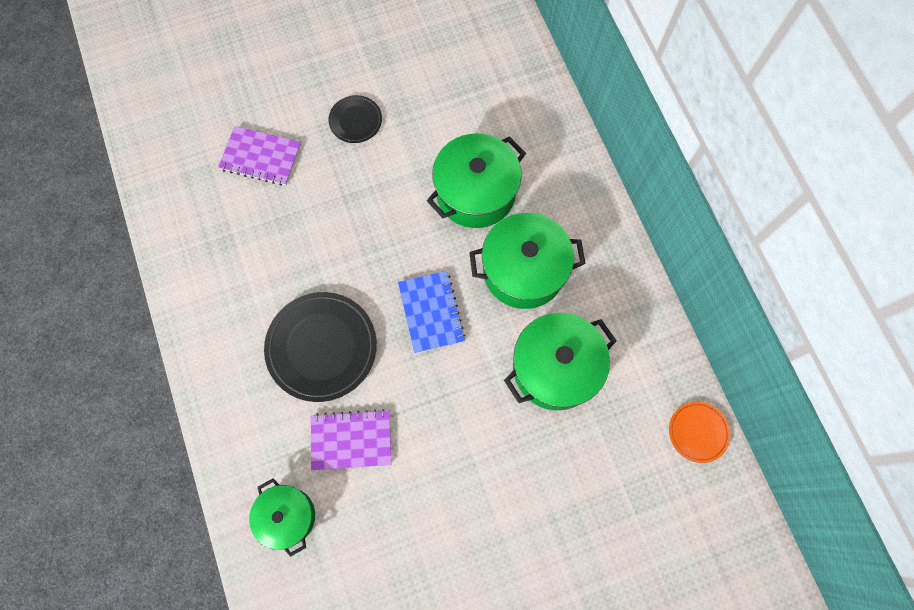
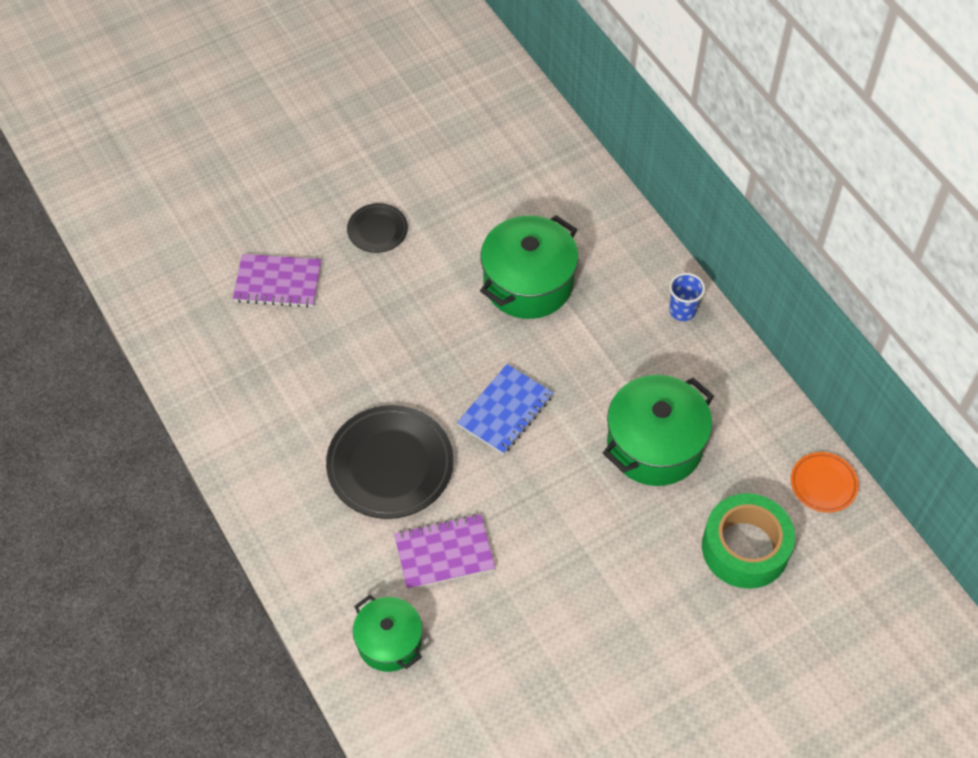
camera: 10 degrees left, 15 degrees down
(431, 312) = (505, 411): blue notebook -> blue notebook turned 60 degrees clockwise
(523, 270) = (598, 353): green pot -> none
(606, 241) = (682, 311): none -> blue cup
(615, 482) = (745, 548): none -> green tape

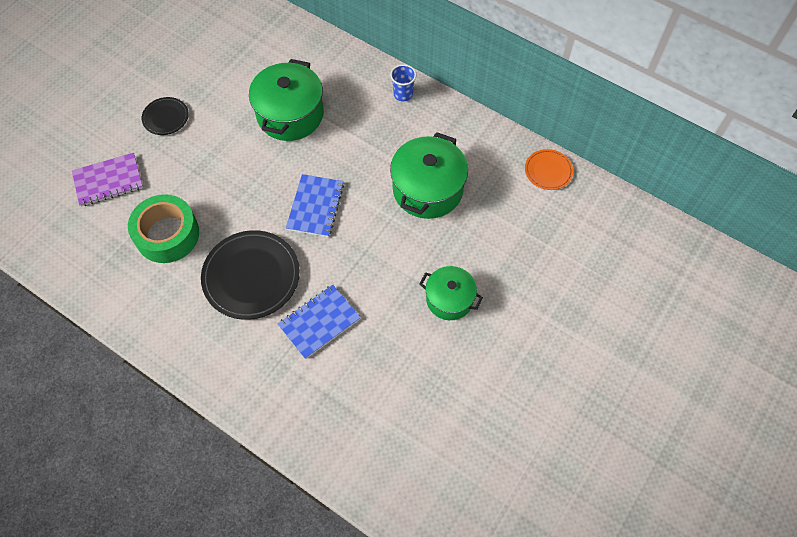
camera: 25 degrees left, 5 degrees up
(389, 642) = (309, 402): green pot -> green pot (449, 299)
(444, 553) = (319, 322): purple notebook -> blue notebook
(745, 548) = (519, 233): green tape -> green tape (167, 234)

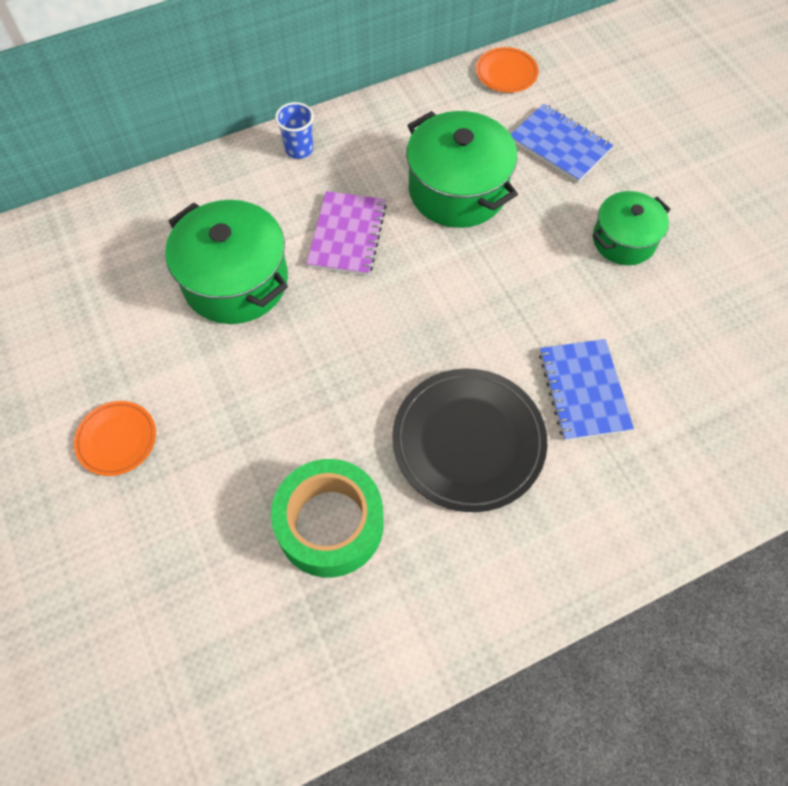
camera: 60 degrees left, 0 degrees up
(108, 181) = (173, 572): purple notebook -> purple notebook (347, 235)
(166, 118) = (117, 439): black plate -> orange plate
(315, 206) = (404, 317): blue notebook -> blue notebook (559, 145)

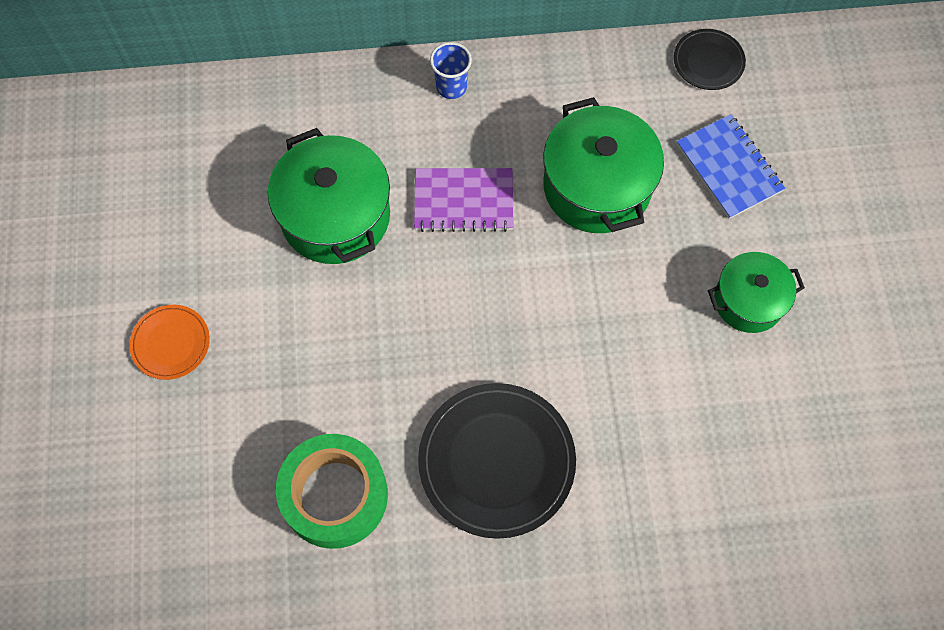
camera: 20 degrees right, 5 degrees up
(347, 235) = (463, 201): purple notebook -> purple notebook turned 60 degrees clockwise
(506, 73) = (708, 62): orange plate -> black plate
(583, 391) = (632, 450): blue notebook -> none

